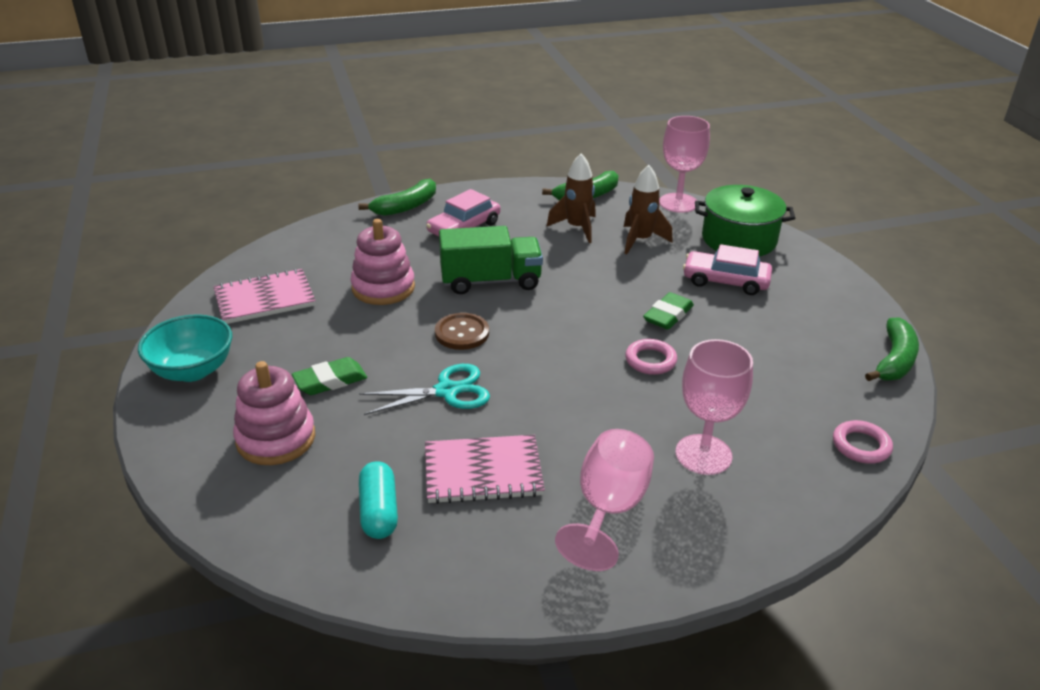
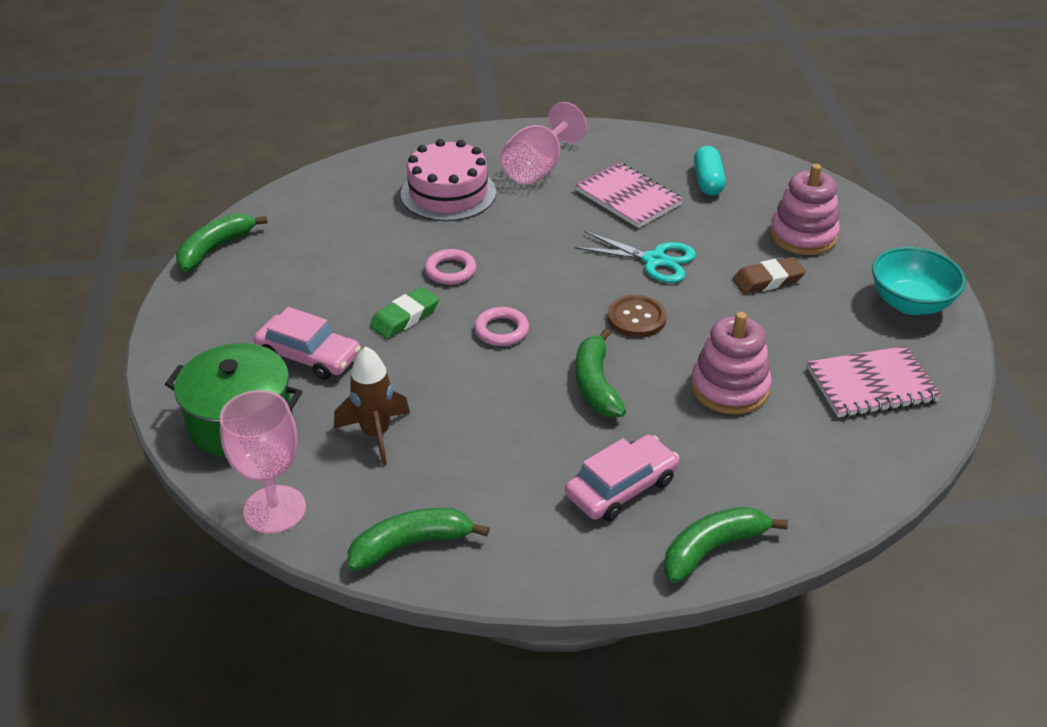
camera: 170 degrees left, 5 degrees up
(330, 381) = (768, 280): green eraser -> brown eraser
(447, 391) = (654, 260): turquoise scissors -> turquoise scissors turned 150 degrees counterclockwise
(483, 472) = (628, 198): pink notebook -> pink notebook turned 45 degrees clockwise
(490, 281) = (595, 385): green truck -> green banana
(577, 228) = (455, 468): brown rocket -> none
(703, 454) = (448, 193): pink goblet -> pink cake
(861, 446) = (317, 188): pink ring -> pink ring (501, 330)

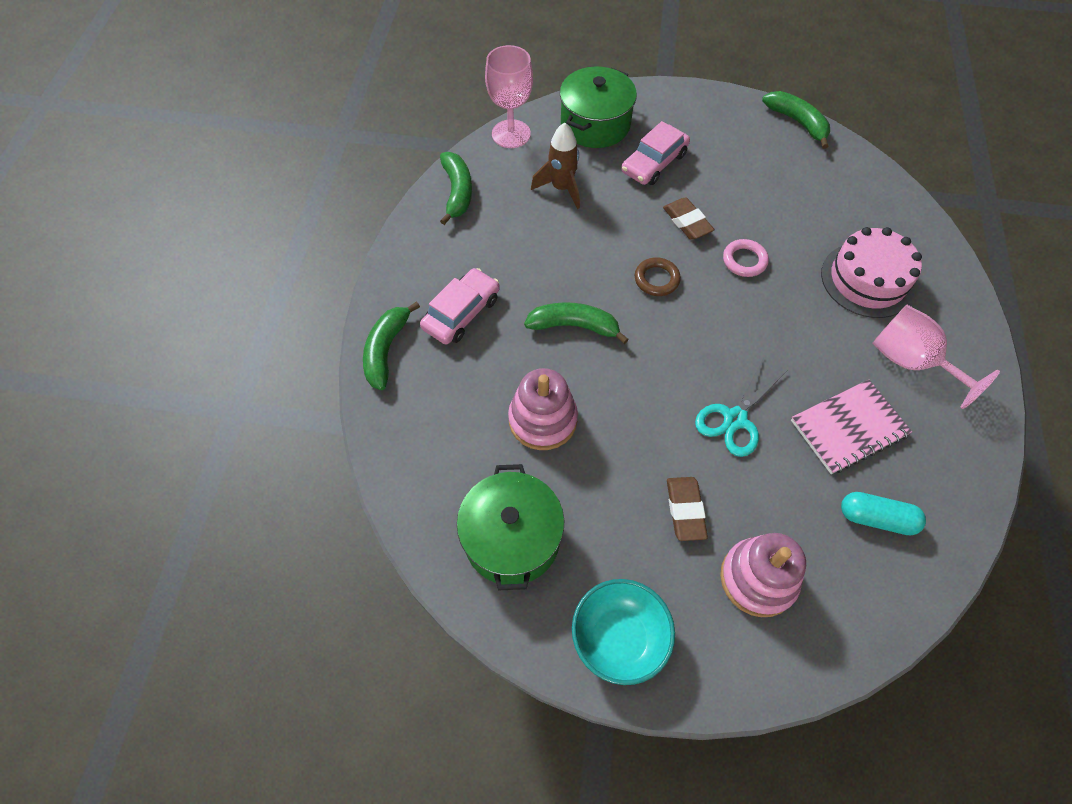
camera: 105 degrees right, 20 degrees up
(405, 317) = (687, 222): green eraser -> brown eraser
(501, 330) = (656, 279): pink ring -> brown ring
(621, 488) = (461, 313): pink car -> pink car turned 120 degrees counterclockwise
(636, 318) = (651, 378): brown button -> none
(712, 548) = (386, 350): green banana -> green banana turned 150 degrees counterclockwise
(871, 385) = (512, 538): pink notebook -> green pot

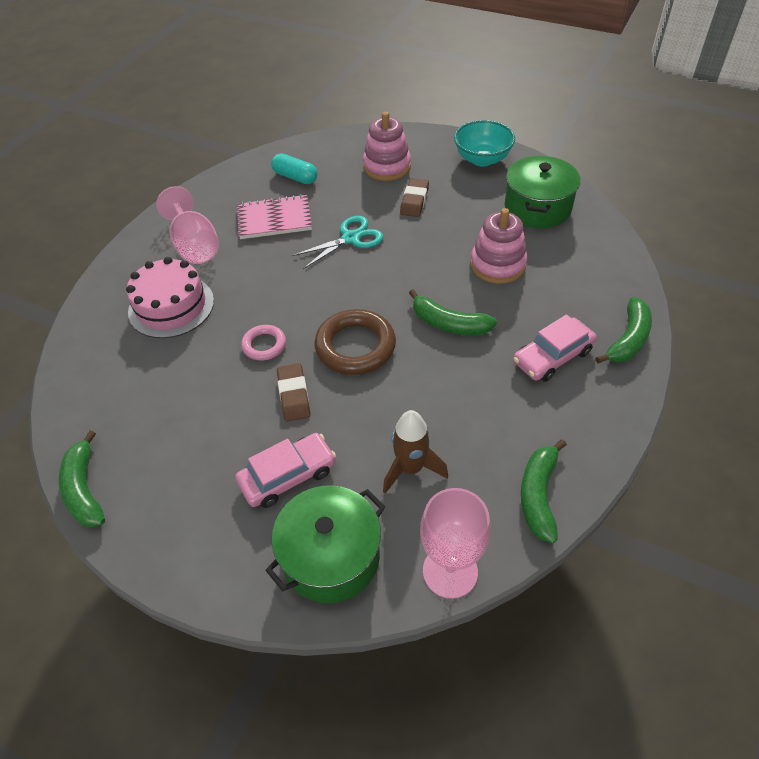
camera: 160 degrees left, 10 degrees down
(656, 279) = (355, 346): brown ring -> brown ring, size x1.80

